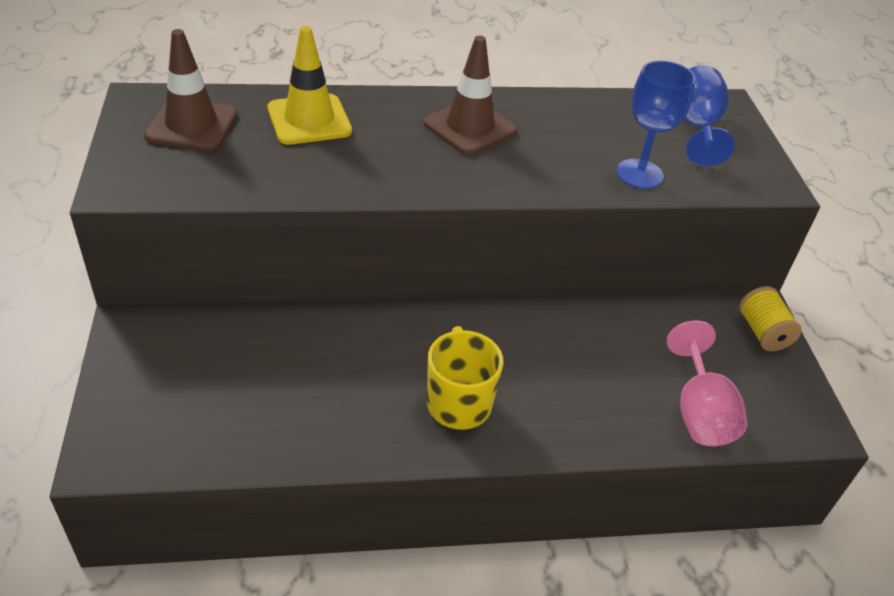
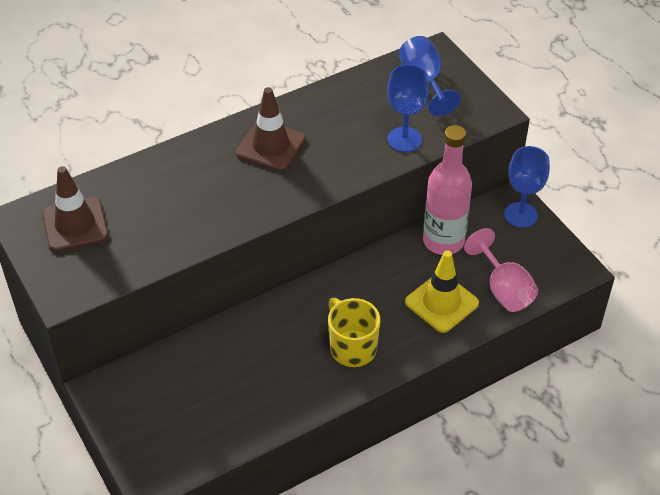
camera: 20 degrees left, 5 degrees up
(309, 120) = (155, 186): yellow traffic cone -> yellow traffic cone (441, 303)
(645, 325) = (443, 241): none -> pink bottle
(762, 332) = (520, 215): yellow spool -> blue goblet

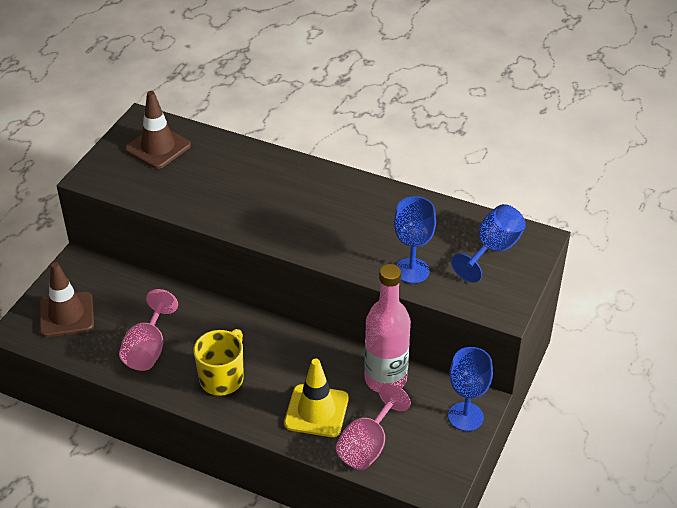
camera: 55 degrees right, 5 degrees down
(269, 385) = (148, 349): none -> pink goblet
(271, 146) = (328, 200): brown traffic cone -> brown traffic cone (66, 315)

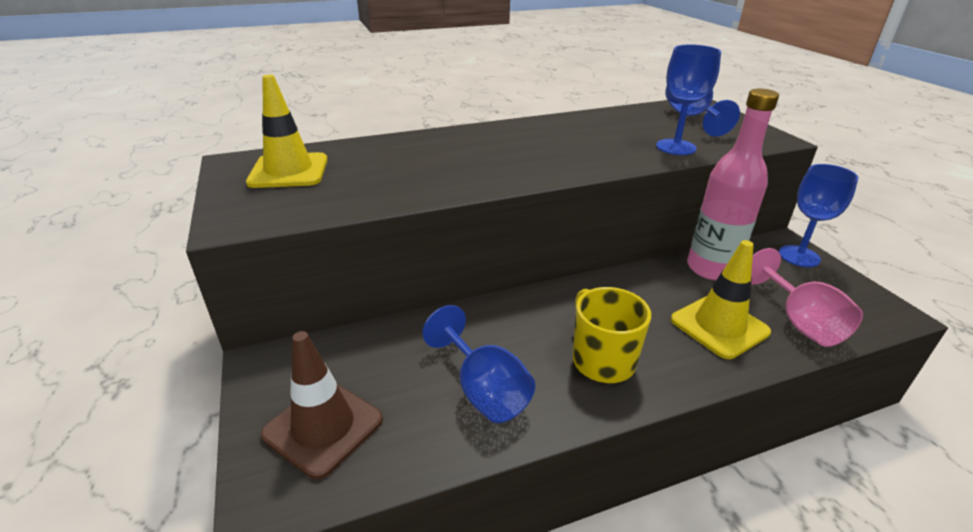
camera: 45 degrees left, 10 degrees down
(148, 349) = (484, 390): pink goblet -> blue goblet
(158, 147) = (289, 171): brown traffic cone -> yellow traffic cone

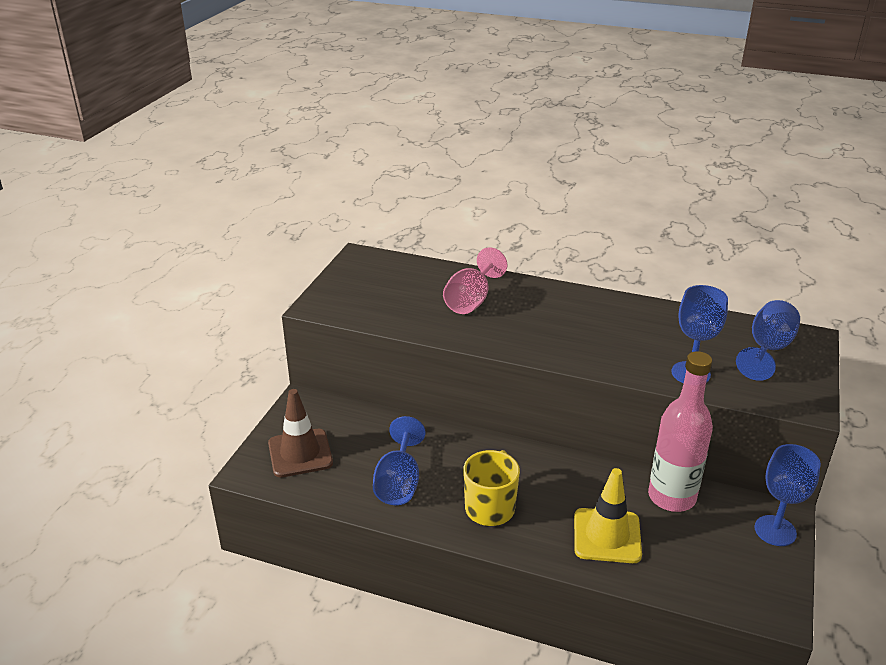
camera: 40 degrees right, 0 degrees up
(289, 171) = (382, 278): yellow traffic cone -> none
(799, 322) = (678, 569): pink goblet -> pink goblet (471, 300)

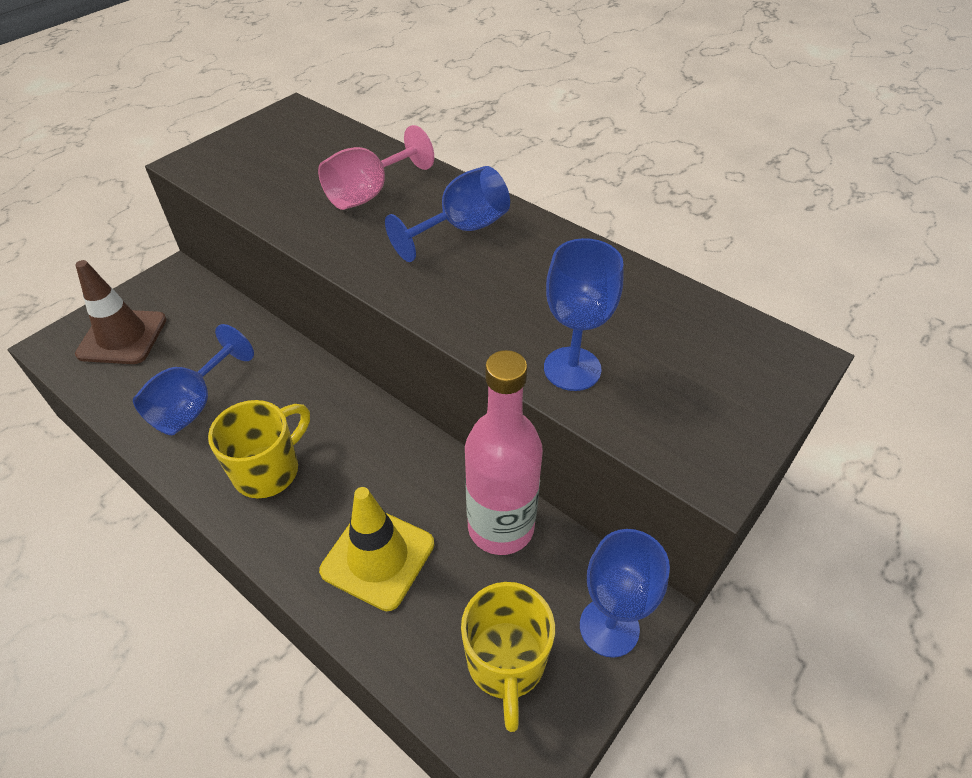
camera: 20 degrees right, 15 degrees up
(729, 567) = (506, 663): none -> yellow mug
(767, 350) = (715, 360): blue goblet -> blue goblet (462, 229)

